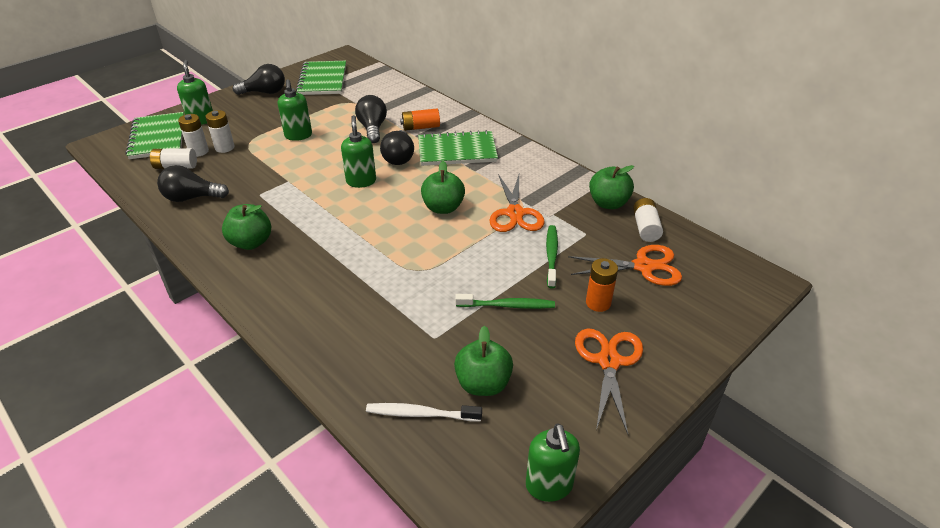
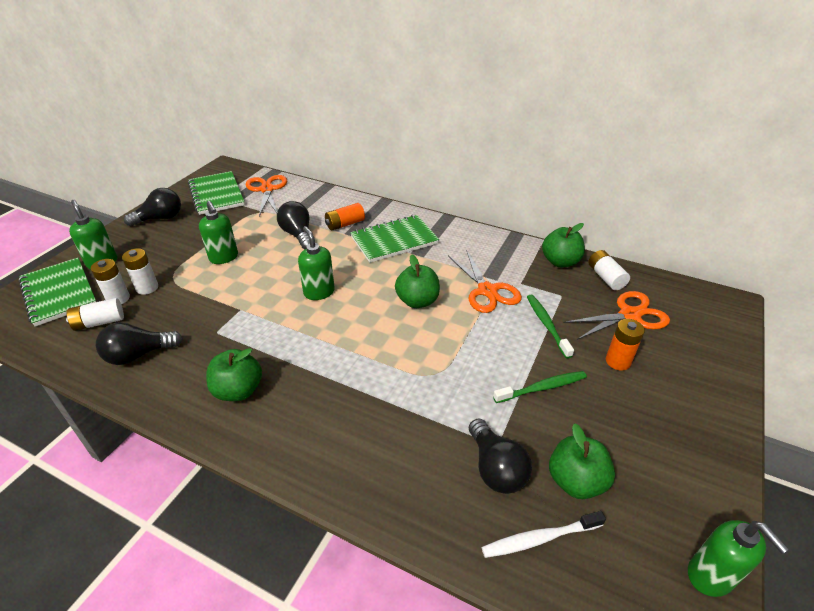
camera: 20 degrees left, 0 degrees up
(399, 157) = (342, 259): black light bulb -> black light bulb (495, 468)
(608, 361) = (667, 419): orange scissors -> orange scissors (267, 190)

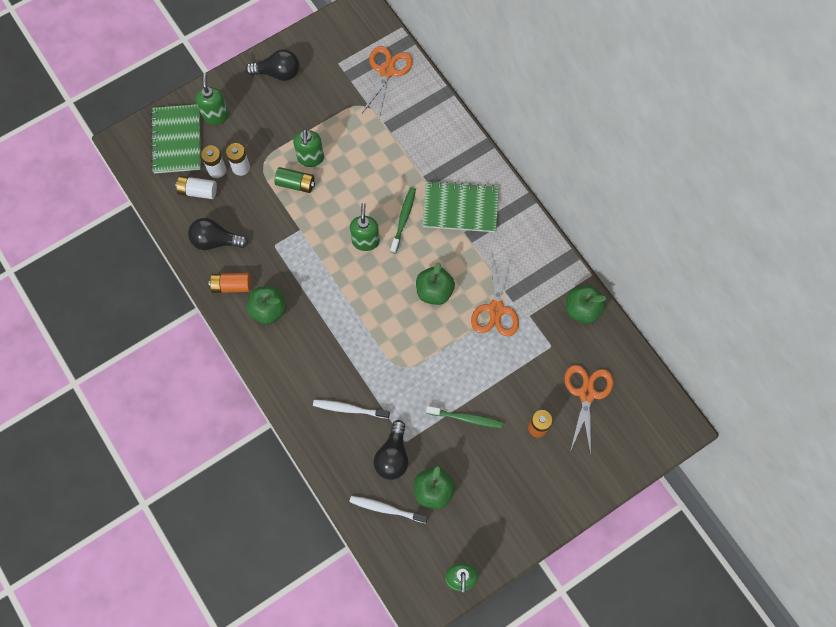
camera: 30 degrees right, 30 degrees up
(216, 194) = (338, 57): green notebook -> none
(217, 279) = (296, 184): none -> green battery
(298, 235) = (383, 157): black light bulb -> none
(345, 224) = (431, 163): orange battery -> orange battery (231, 286)
(403, 444) = (349, 409): none -> white toothbrush
(547, 325) = (514, 368): green toothbrush -> green toothbrush (403, 219)
(605, 277) = (604, 347): white battery -> none
(629, 315) = (587, 394): orange scissors -> orange scissors turned 90 degrees counterclockwise

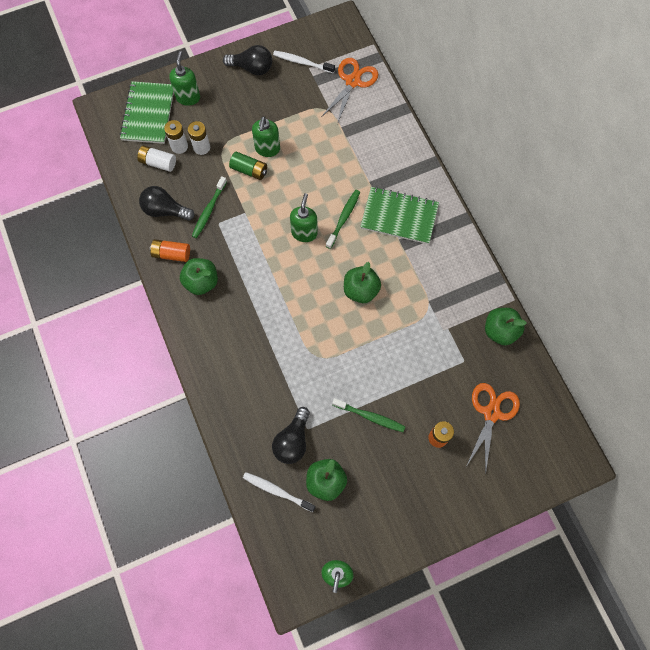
camera: 10 degrees right, 0 degrees up
(261, 233) = (209, 210): none -> green toothbrush
(349, 409) = (259, 388): white toothbrush -> white toothbrush (302, 62)
(496, 309) = (416, 317): orange scissors -> none

